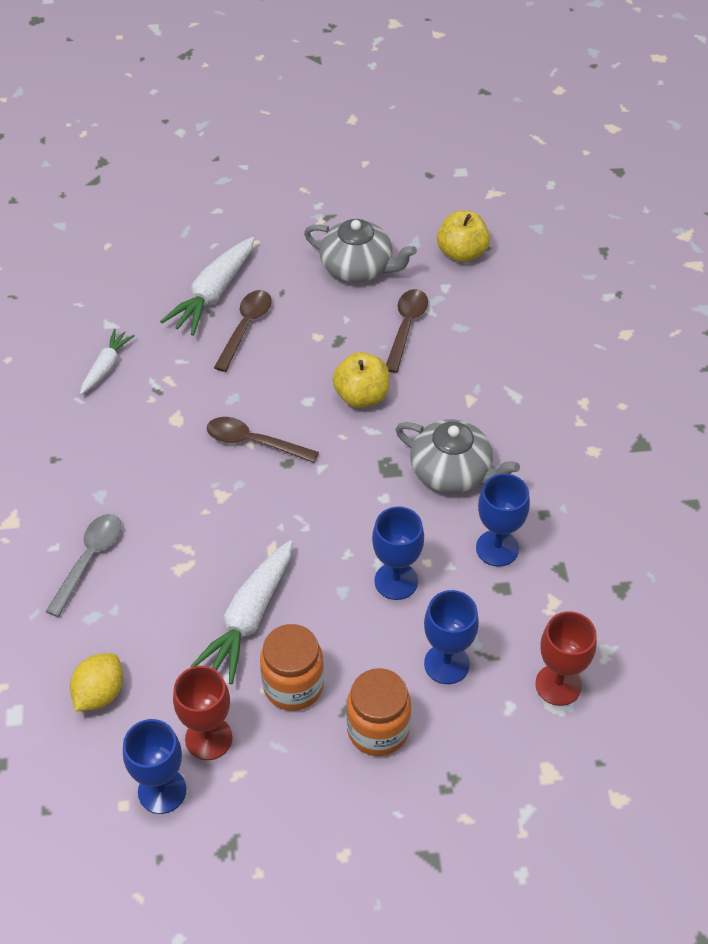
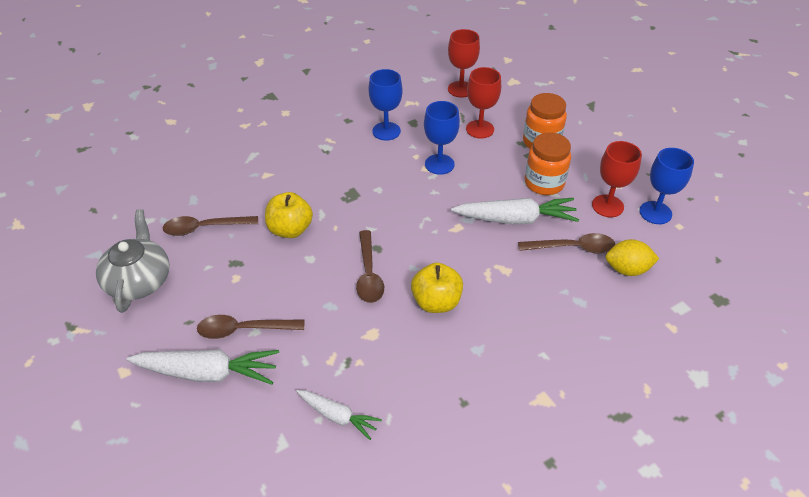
camera: 115 degrees left, 5 degrees down
(89, 560) = (538, 326): grey spoon -> none
(106, 366) = (338, 416): white carrot -> white carrot turned 150 degrees counterclockwise
(167, 654) = (572, 248): none -> brown spoon
(446, 664) = (480, 129): blue goblet -> red goblet
(452, 472) = (337, 165): grey teapot -> none
(461, 253) = (103, 222): yellow apple -> yellow apple (436, 302)

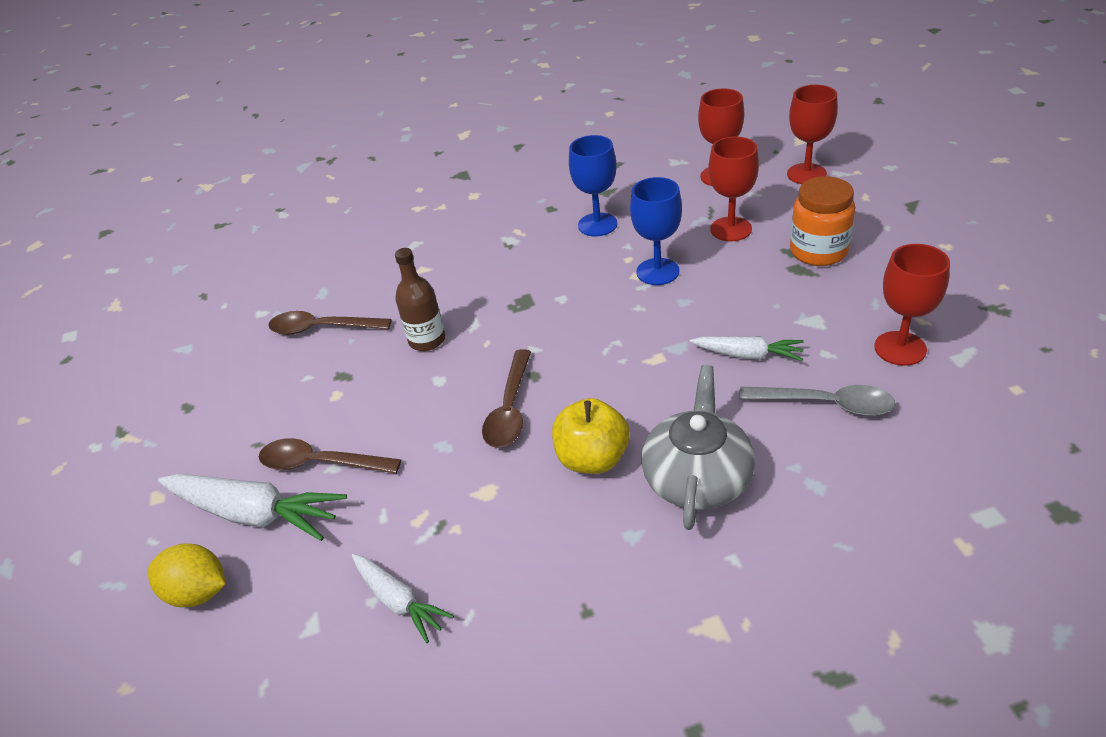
camera: 20 degrees right, 5 degrees down
(139, 280) = (220, 385): grey teapot -> grey teapot (697, 478)
(290, 229) = (427, 340): yellow apple -> brown bottle
(516, 219) = (748, 355): white carrot -> white carrot, size x0.59
(519, 85) = (806, 174): none -> red goblet
(544, 183) = (806, 308): orange jar -> none
(572, 248) = (826, 404): brown spoon -> grey spoon
(627, 269) = (908, 446): yellow lemon -> yellow lemon (198, 592)
(655, 213) = (979, 365): blue goblet -> none

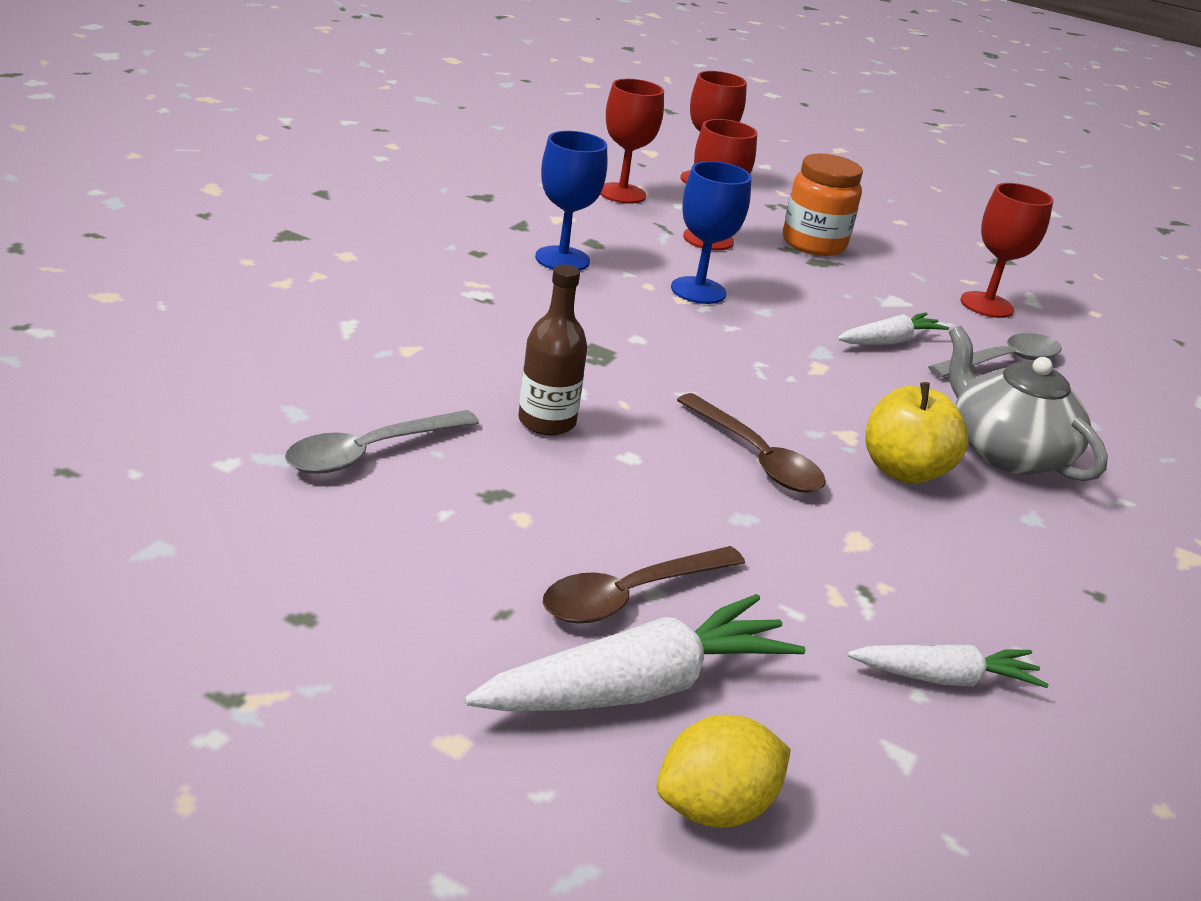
camera: 55 degrees left, 10 degrees down
(322, 328) = (370, 452): brown spoon -> grey spoon

